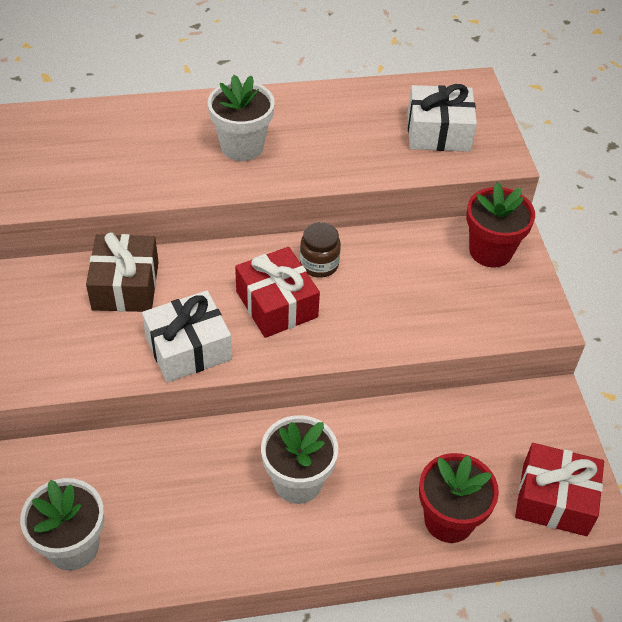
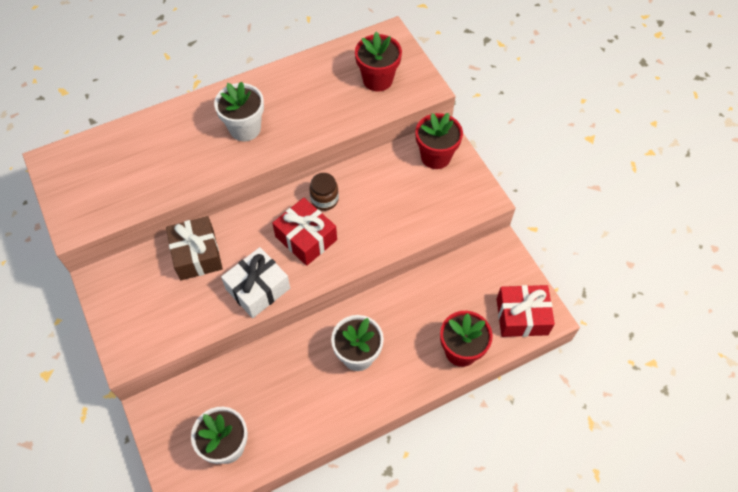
camera: 15 degrees left, 10 degrees up
(438, 132) = (377, 80): white gift -> red flower pot

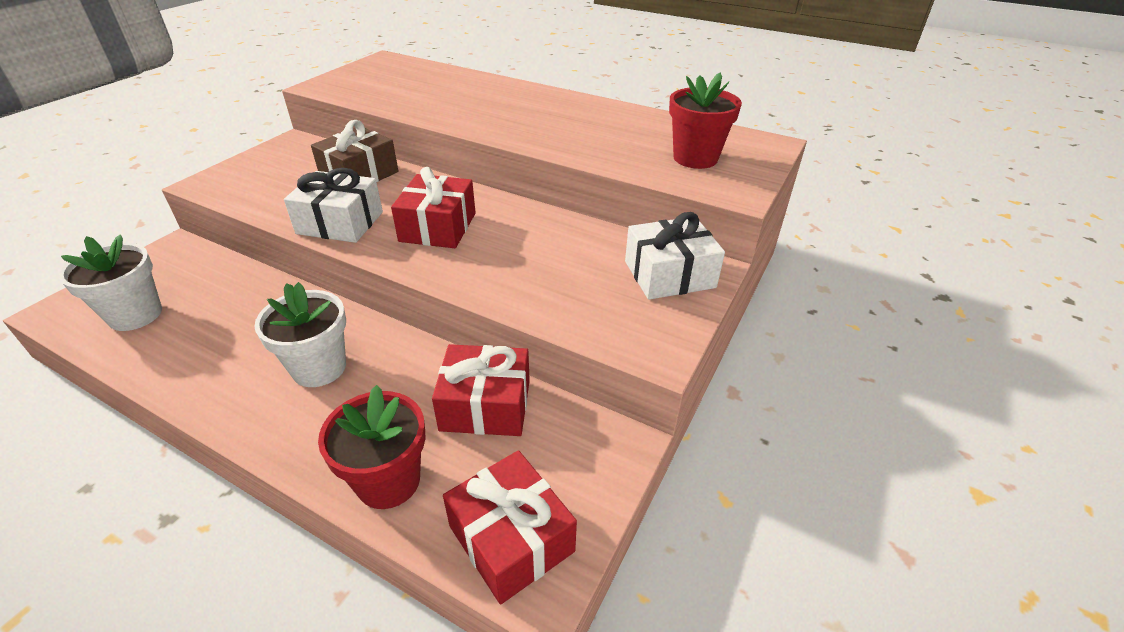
camera: 55 degrees right, 20 degrees down
(245, 129) = (520, 115): white flower pot -> none
(324, 200) = (505, 219): brown jar -> none
(435, 156) = (669, 274): red flower pot -> white gift
(441, 289) = (485, 405): none -> red gift

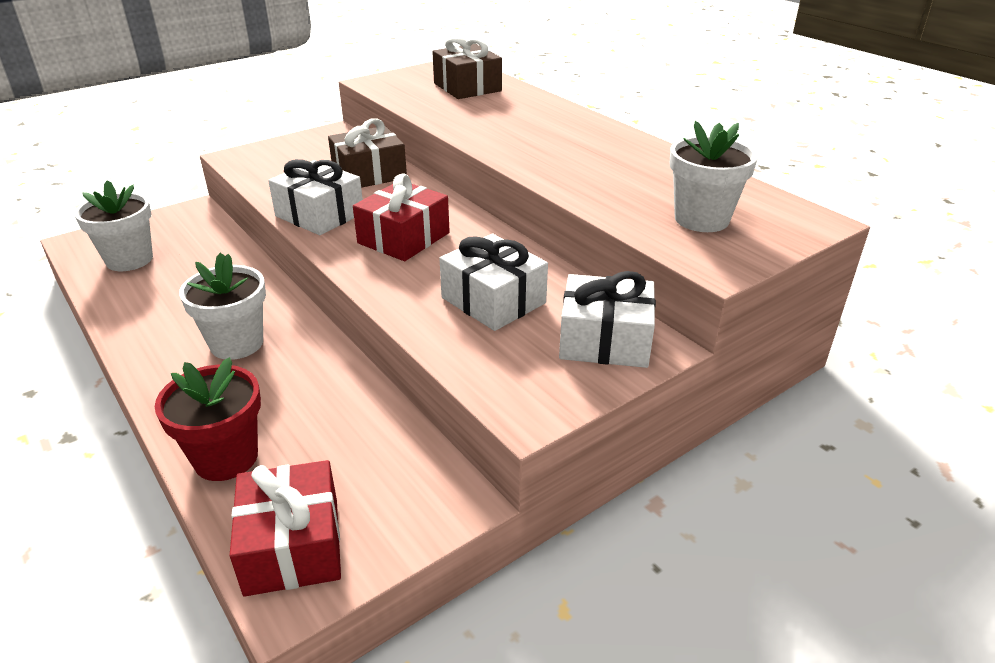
camera: 25 degrees right, 5 degrees down
(413, 78) = (467, 87): none -> brown gift
(485, 405) = (354, 421): red gift -> none
(558, 264) = (493, 300): none -> white gift
(695, 158) = (701, 219): red flower pot -> white flower pot

